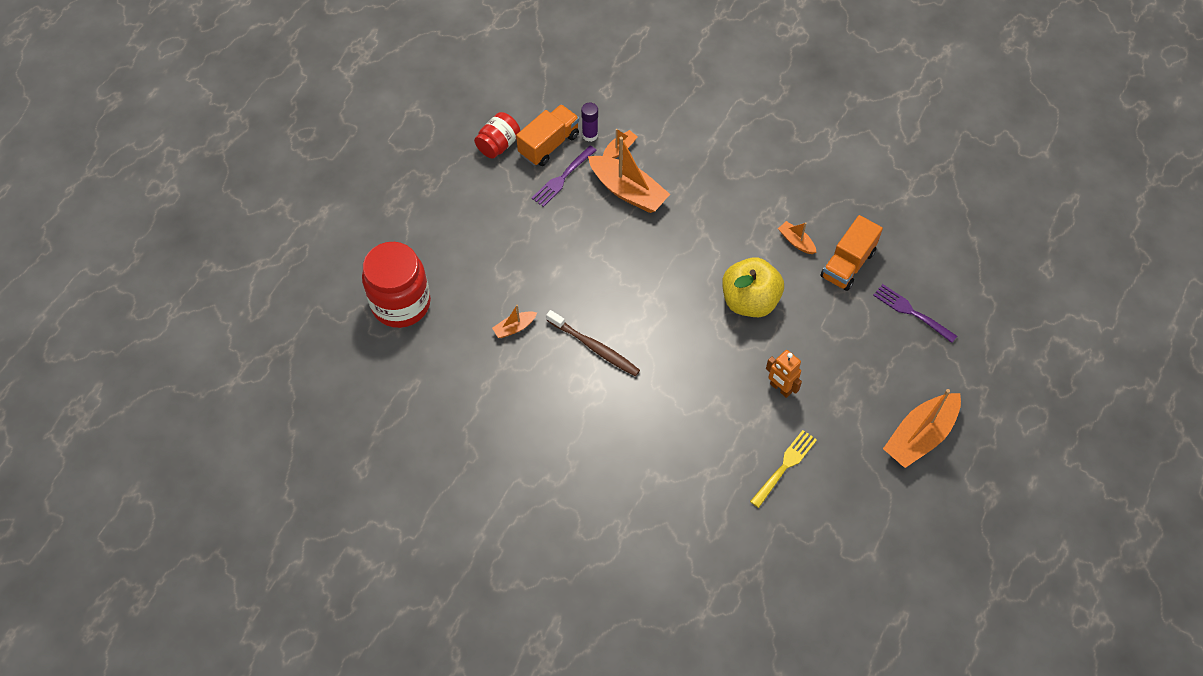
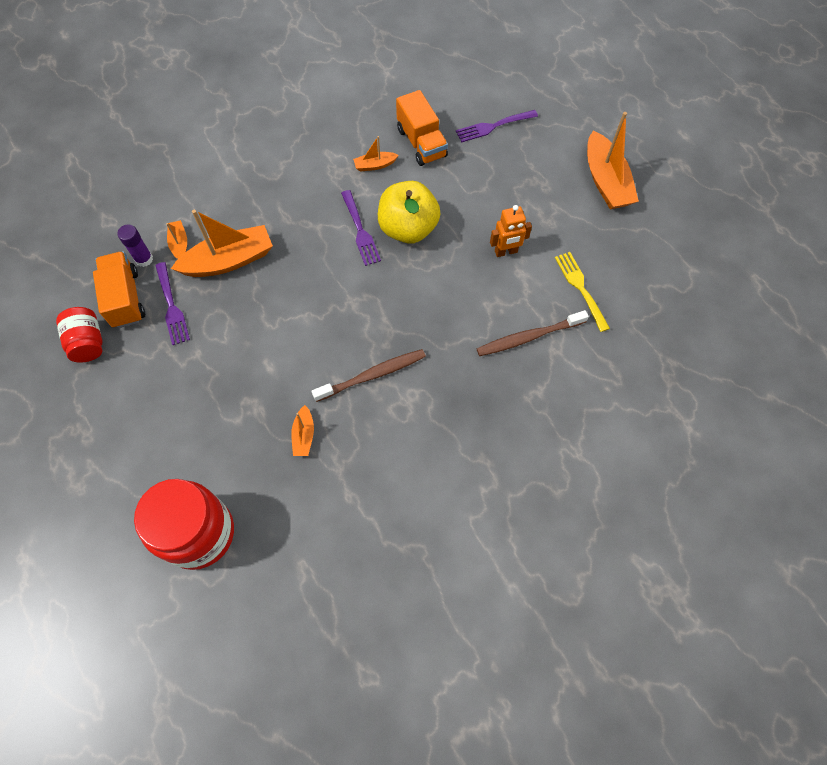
camera: 60 degrees left, 5 degrees up
(706, 446) = (528, 337): none -> brown toothbrush
(721, 266) = (360, 230): none -> purple fork

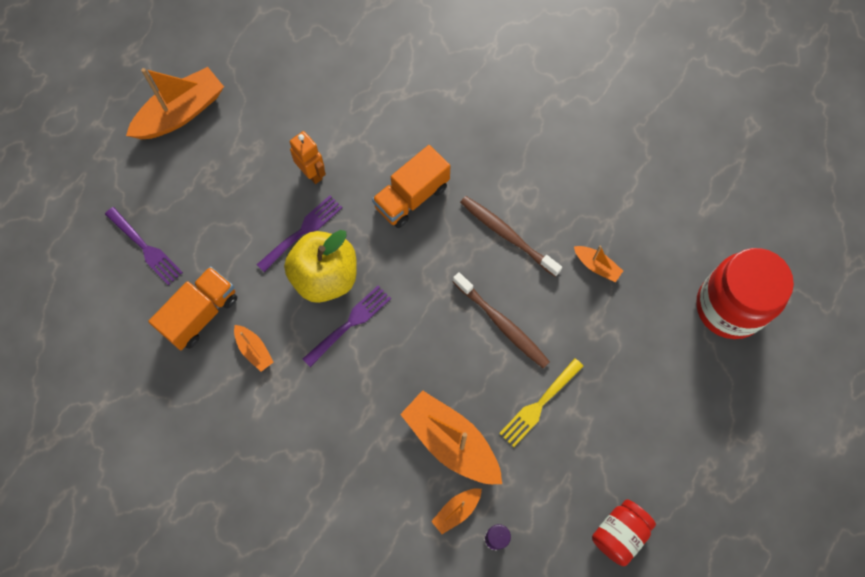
camera: 115 degrees left, 5 degrees up
(125, 298) = (551, 527): orange truck -> orange truck (411, 197)
(171, 306) = (534, 470): purple fork -> purple fork (302, 231)
(304, 435) = (596, 266): orange boat -> orange boat turned 60 degrees clockwise
(528, 337) = (400, 120): brown toothbrush -> brown toothbrush (502, 324)
(581, 288) = (324, 94): yellow fork -> yellow fork (539, 404)

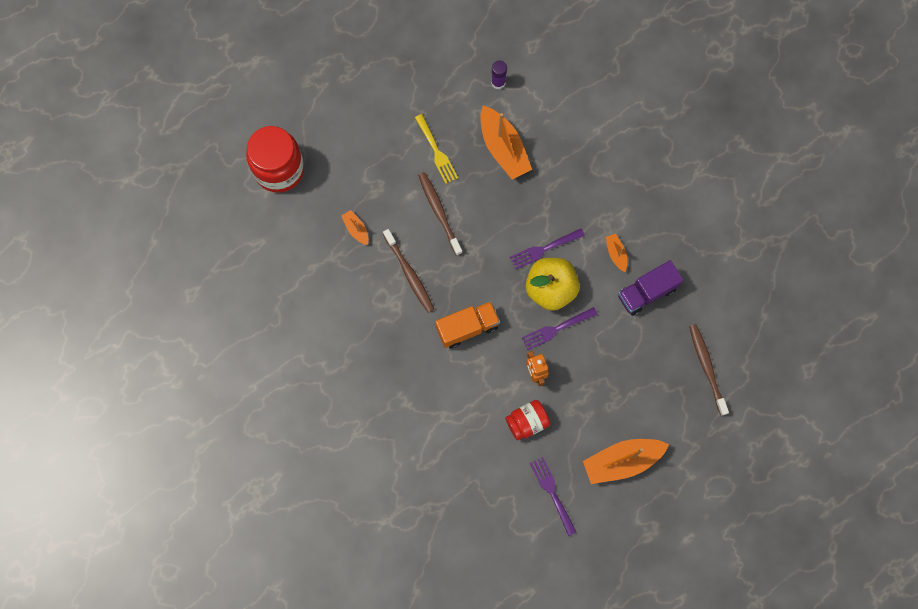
camera: 160 degrees left, 5 degrees up
(102, 248) = (707, 367): none -> brown toothbrush
(145, 248) = (675, 356): purple fork -> purple fork (552, 493)
(200, 314) = (647, 292): orange truck -> purple truck
(456, 510) = (515, 106): orange boat -> none
(539, 404) = (436, 151): yellow fork -> yellow fork turned 90 degrees clockwise
(619, 533) = (419, 59): red jar -> red jar (527, 422)

